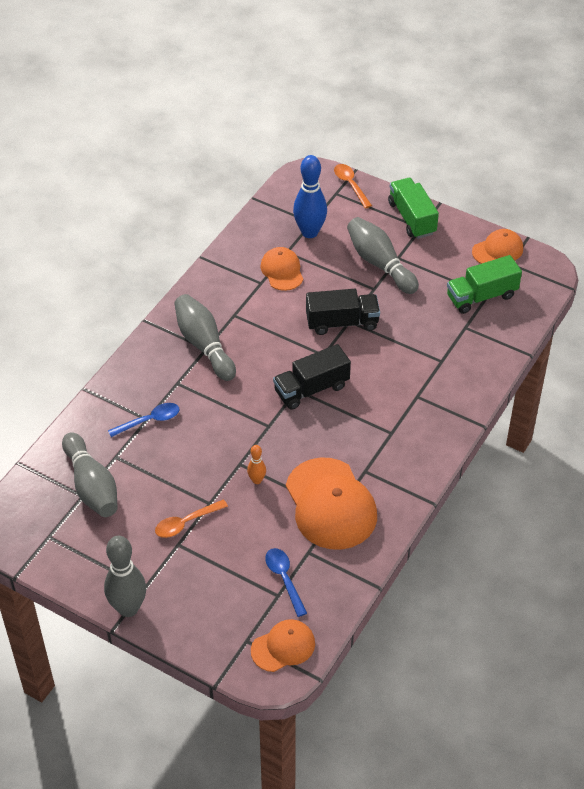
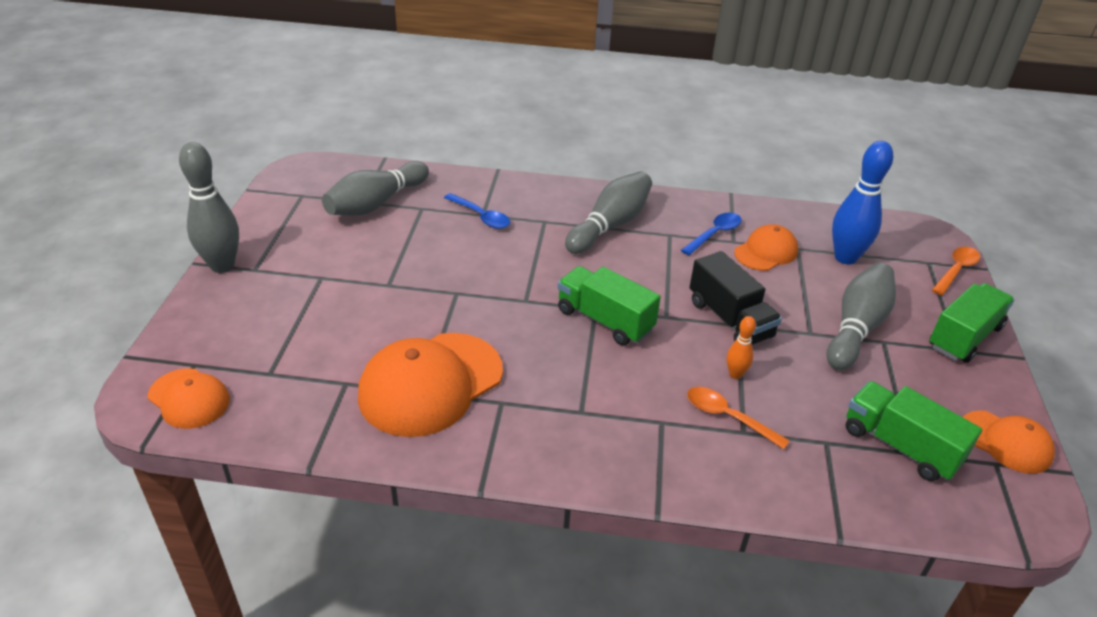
camera: 65 degrees right, 10 degrees down
(186, 523) = (352, 275): orange spoon -> orange spoon (728, 417)
(257, 480) = (438, 312): orange bowling pin -> orange bowling pin (735, 374)
(284, 579) = (296, 372): blue spoon -> blue spoon (714, 234)
(311, 389) = (604, 320): black truck -> green truck

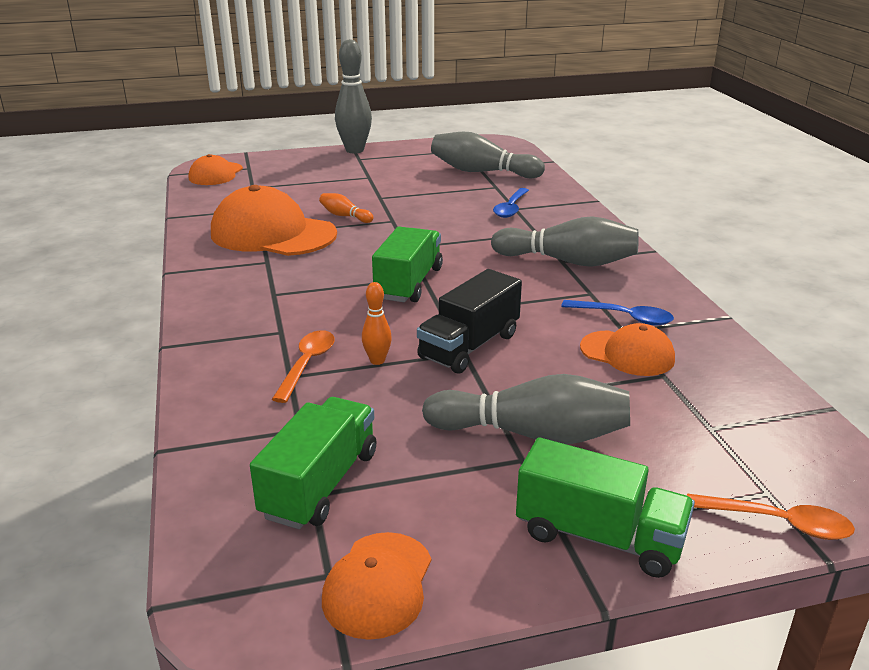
camera: 70 degrees right, 10 degrees down
(421, 321) = (345, 216): none -> orange bowling pin
(845, 257) = (686, 413): blue bowling pin -> none

